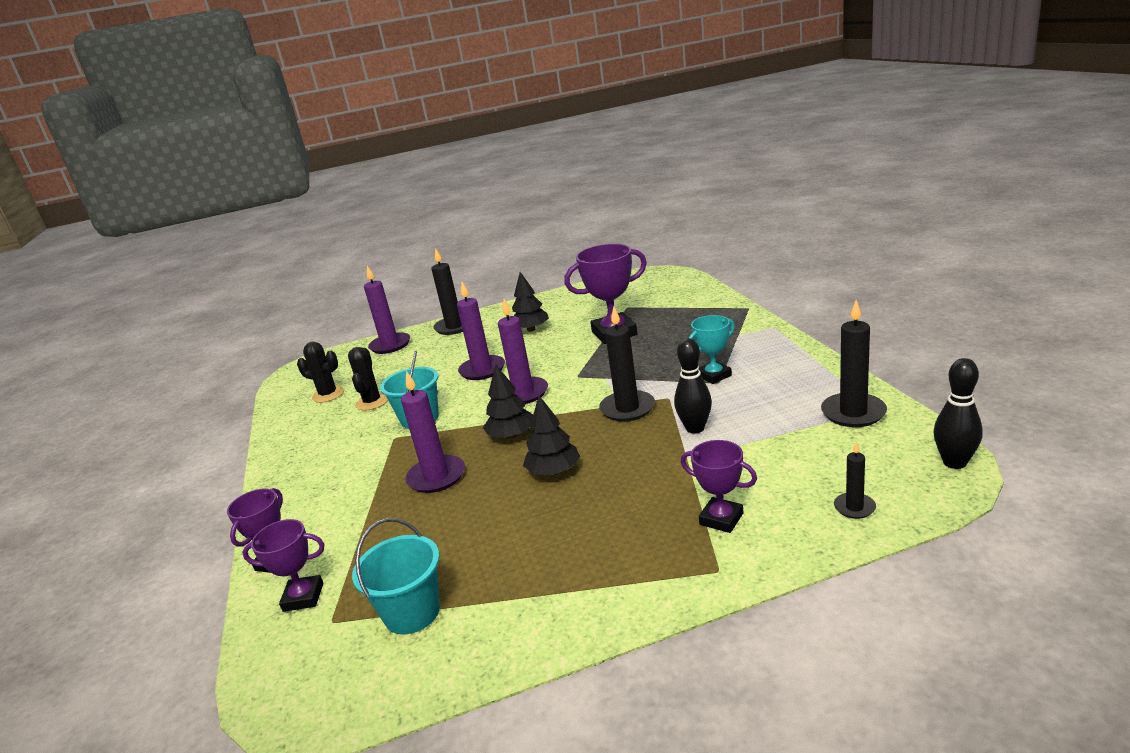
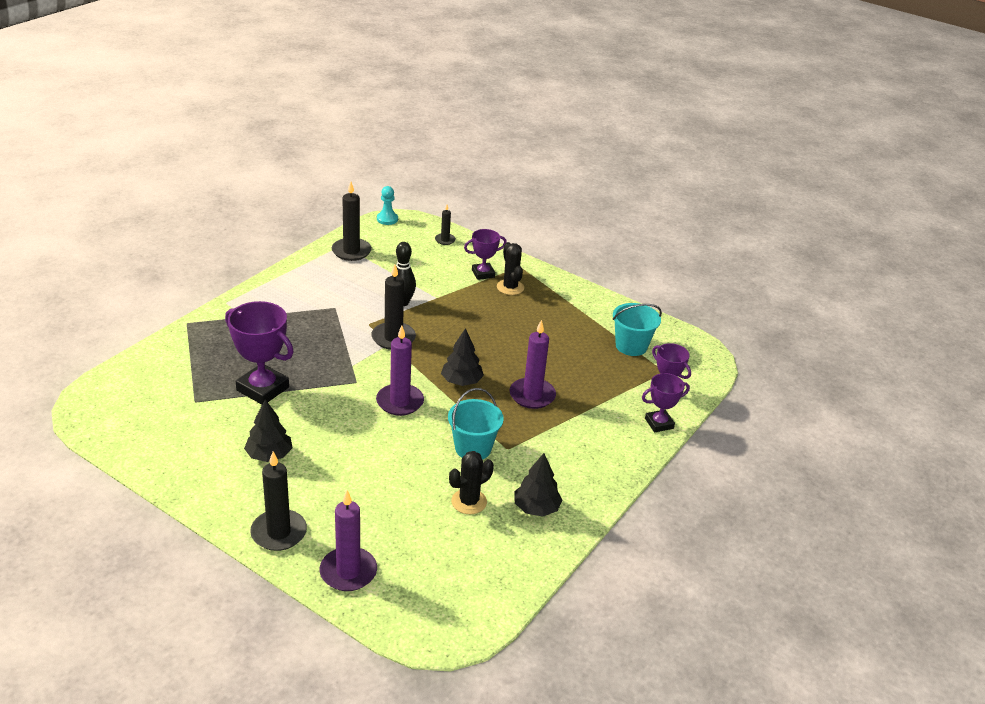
camera: 135 degrees left, 10 degrees up
(328, 395) = (477, 552): black cactus -> black cactus (510, 287)
(482, 370) = (372, 450): purple candle -> none
(554, 471) = (487, 344): black tree -> black tree (536, 508)
(714, 376) = (325, 312): turquoise trophy -> none
(721, 519) = (483, 273): purple trophy -> purple trophy turned 75 degrees clockwise
(954, 462) = (387, 219): black bowling pin -> turquoise pawn

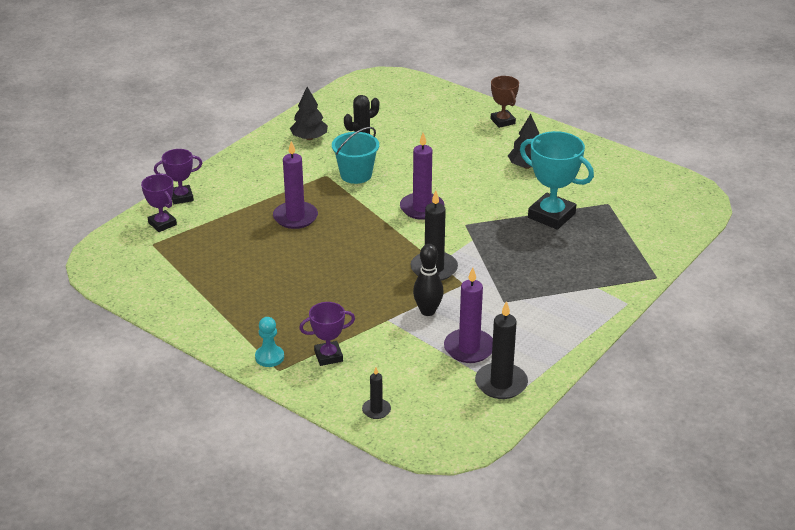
camera: 175 degrees left, 0 degrees up
(263, 389) = (551, 215): purple trophy -> turquoise trophy
(279, 532) = (502, 121): black candle -> brown trophy
(348, 572) = (448, 103): purple candle -> purple candle (469, 348)
(387, 219) = (460, 446): turquoise pawn -> turquoise pawn (269, 357)
(461, 381) = (363, 228): black tree -> none
(510, 287) = (297, 337): black cactus -> none
(631, 346) = (175, 269): turquoise bucket -> none

